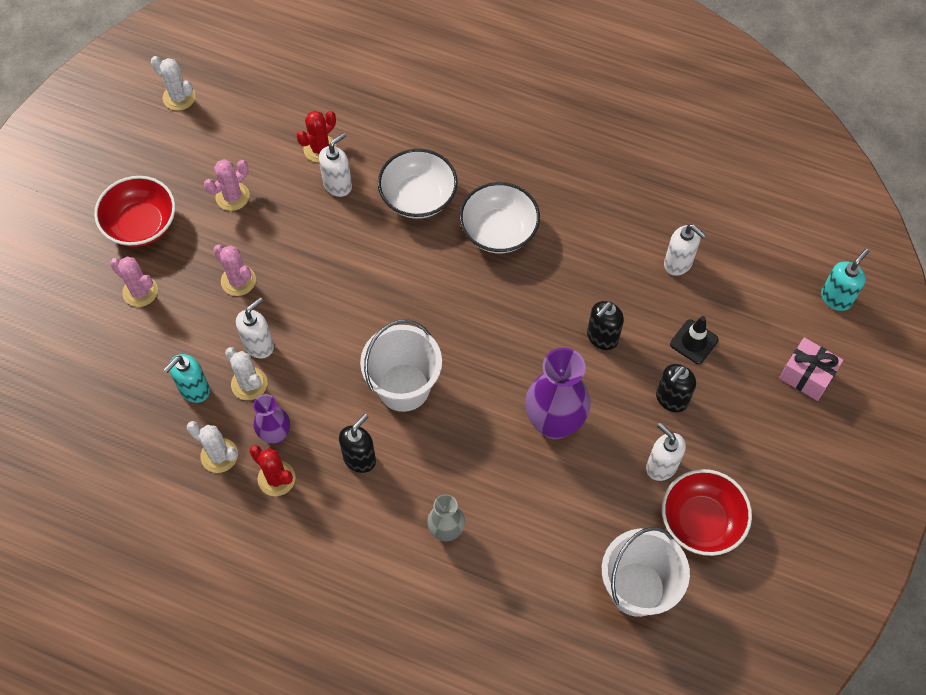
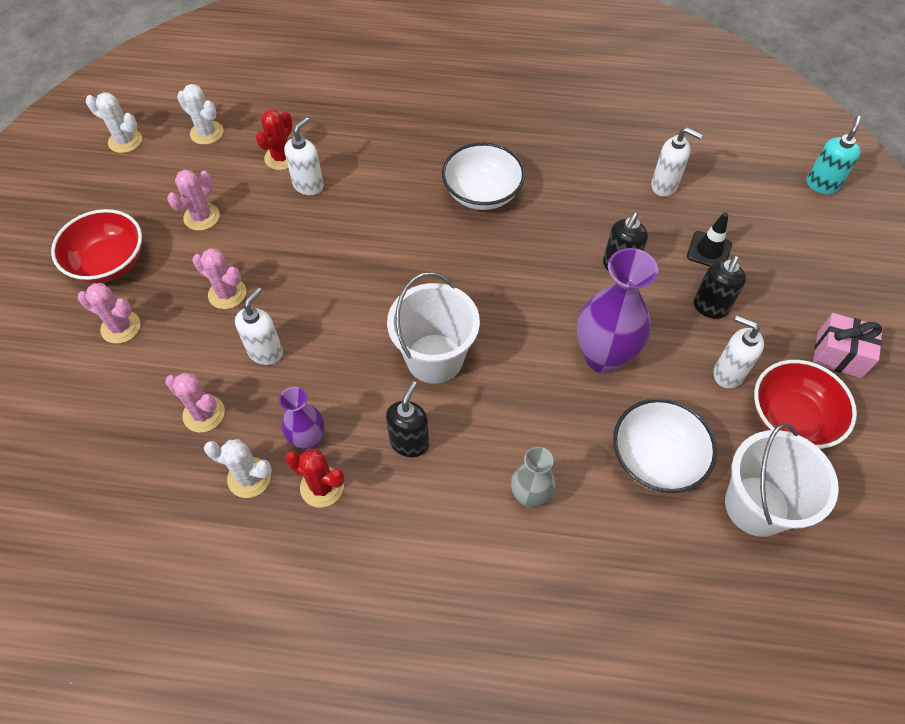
camera: 15 degrees left, 5 degrees down
(194, 390) = (204, 414): turquoise soap dispenser -> pink cactus
(249, 384) = (265, 393): white cactus -> white cactus (207, 133)
(418, 197) = (393, 180): white bowl -> white bowl (656, 458)
(806, 376) = (828, 257): pink gift -> pink gift (839, 355)

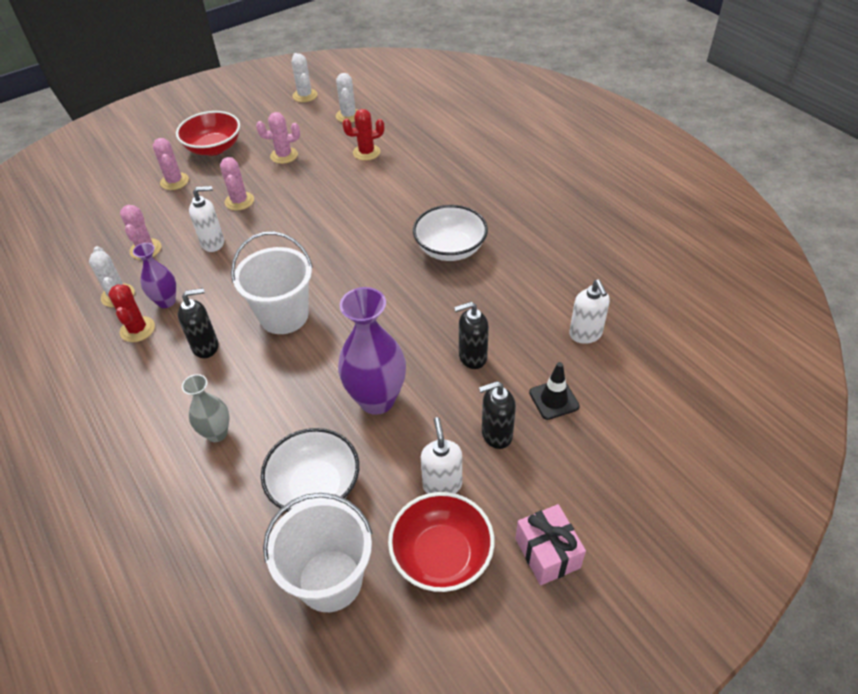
camera: 50 degrees right, 10 degrees down
(308, 185) = (359, 176): white soap dispenser -> none
(822, 184) = (727, 431): turquoise soap dispenser -> none

